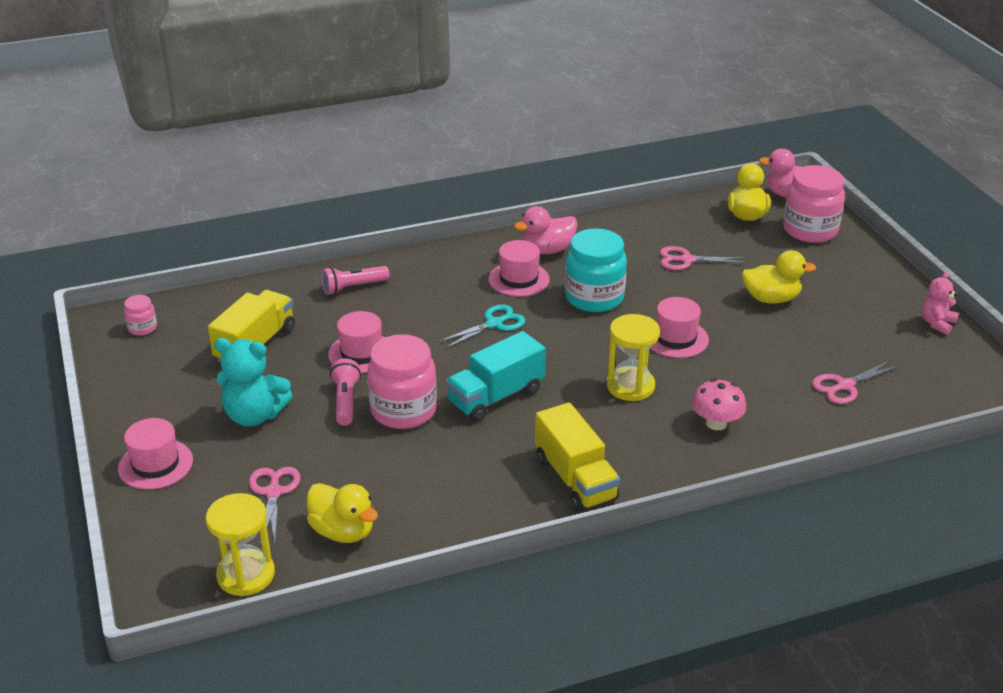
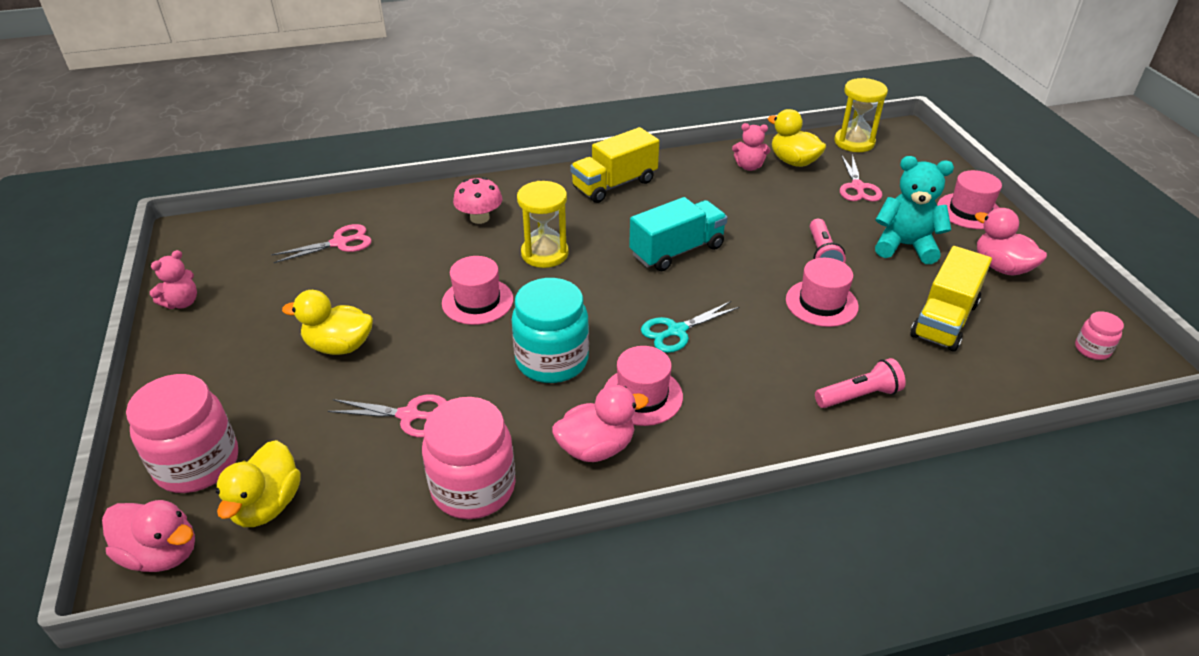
camera: 175 degrees left, 5 degrees up
(168, 397) = (1001, 267): none -> pink duck
(403, 410) = (764, 243): pink jar -> pink jar (473, 488)
(404, 518) = (749, 166): none -> pink teddy bear
(575, 479) = (614, 184): yellow truck -> yellow truck turned 105 degrees counterclockwise

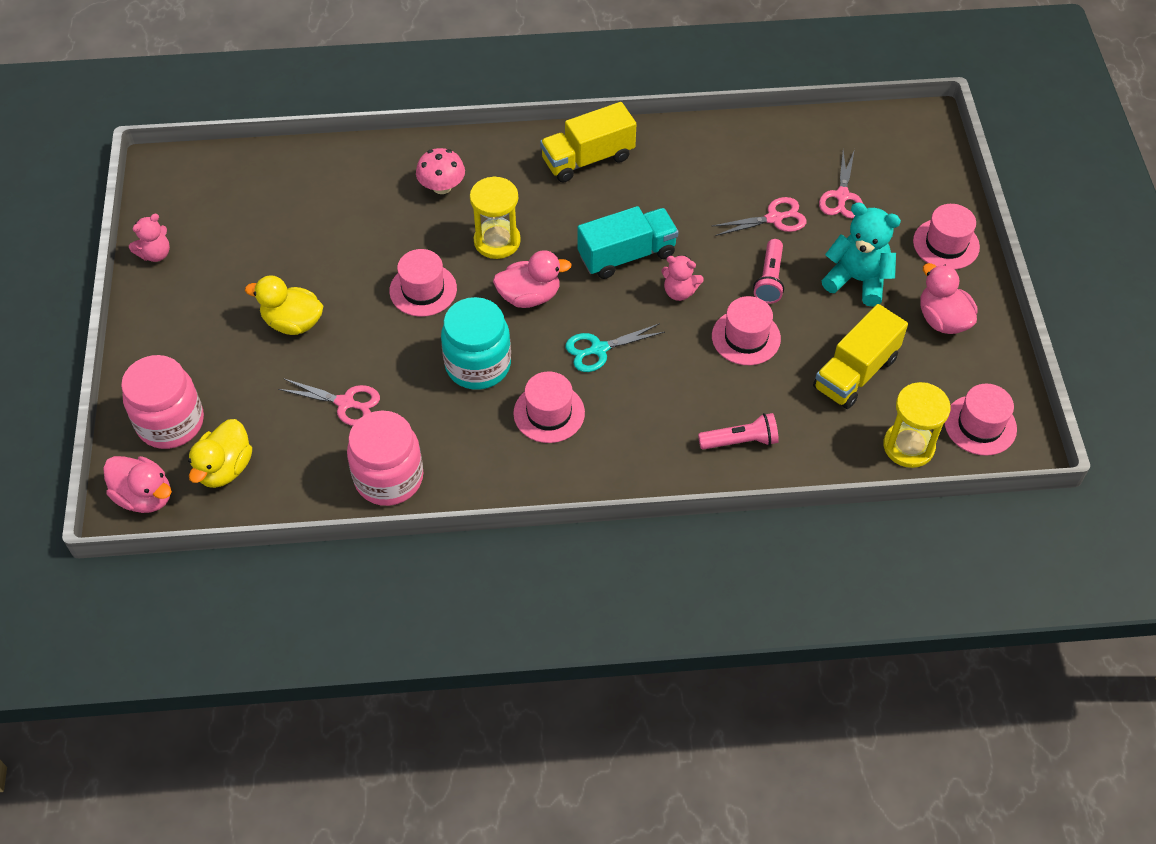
camera: 10 degrees right, 15 degrees up
(340, 243) = (302, 201): pink scissors -> pink scissors (774, 218)
(596, 447) = (497, 457): pink duck -> pink duck (529, 296)
(749, 166) = (737, 152): pink teddy bear -> pink teddy bear (679, 292)
(793, 161) = (787, 150): yellow duck -> none
(854, 142) = (865, 130): yellow hourglass -> yellow hourglass (908, 446)
(1092, 349) = (980, 425): pink jar -> pink hat

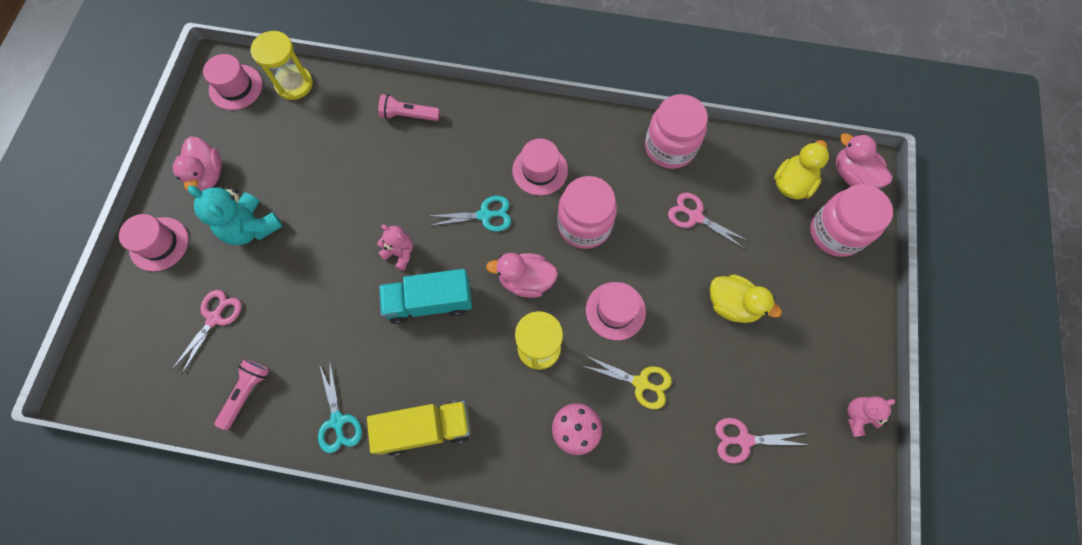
camera: 165 degrees left, 15 degrees up
(384, 235) = (641, 383): none -> yellow scissors
(478, 365) = (584, 225): turquoise jar -> pink jar
(674, 147) = (337, 421): none -> turquoise scissors
(746, 337) = (366, 197): pink hat -> none
(769, 279) = (321, 246): pink flashlight -> pink flashlight (247, 393)
(774, 218) = (286, 309): pink scissors -> pink scissors (744, 440)
(855, 373) = (299, 147): yellow truck -> none

